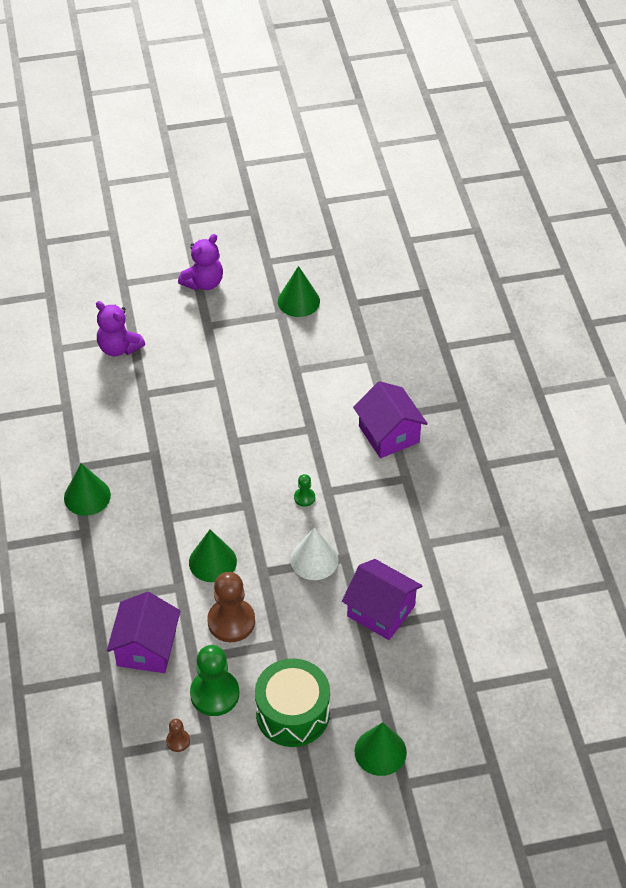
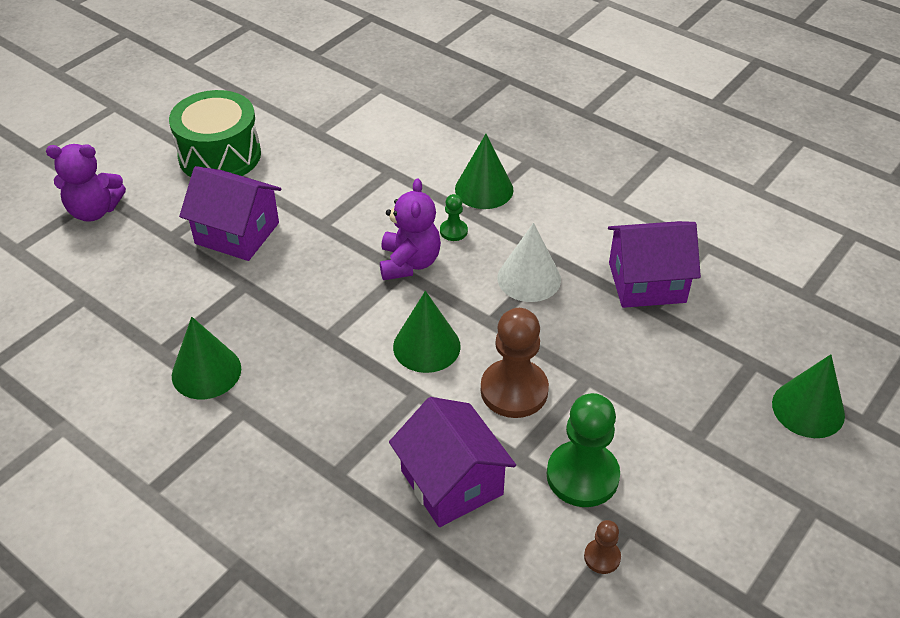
camera: 40 degrees left, 5 degrees down
(203, 283) = (135, 110): purple teddy bear -> purple teddy bear (409, 263)
(292, 713) = (683, 435): green drum -> green drum (220, 155)
(298, 301) = (255, 78): green cone -> green cone (484, 189)
(389, 434) = (471, 135): purple house -> purple house (237, 233)

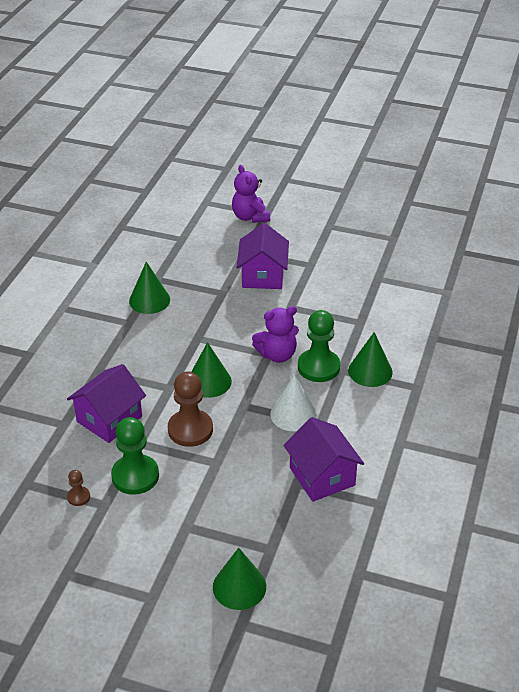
camera: 70 degrees right, 5 degrees down
(220, 155) = (327, 246): green drum -> none
(453, 231) = (318, 367): green pawn -> green pawn, size x2.11

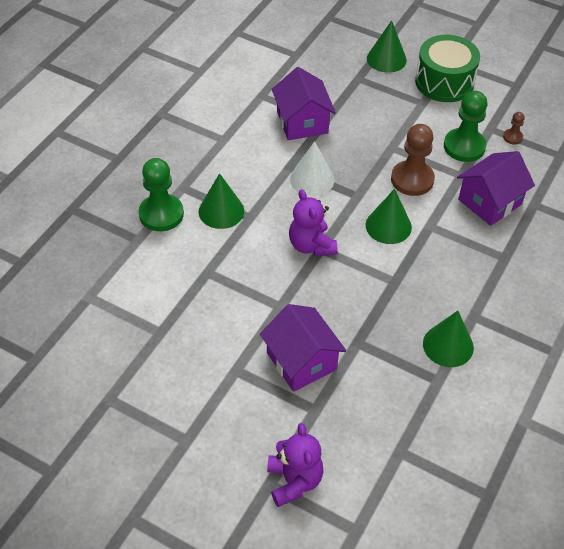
camera: 170 degrees left, 10 degrees up
(160, 562) = (444, 82): none -> green drum
(263, 275) = (301, 361): purple house -> purple house turned 45 degrees counterclockwise
(277, 355) = (311, 245): purple teddy bear -> purple teddy bear turned 105 degrees counterclockwise
(318, 367) = (272, 224): green pawn -> green pawn (161, 214)

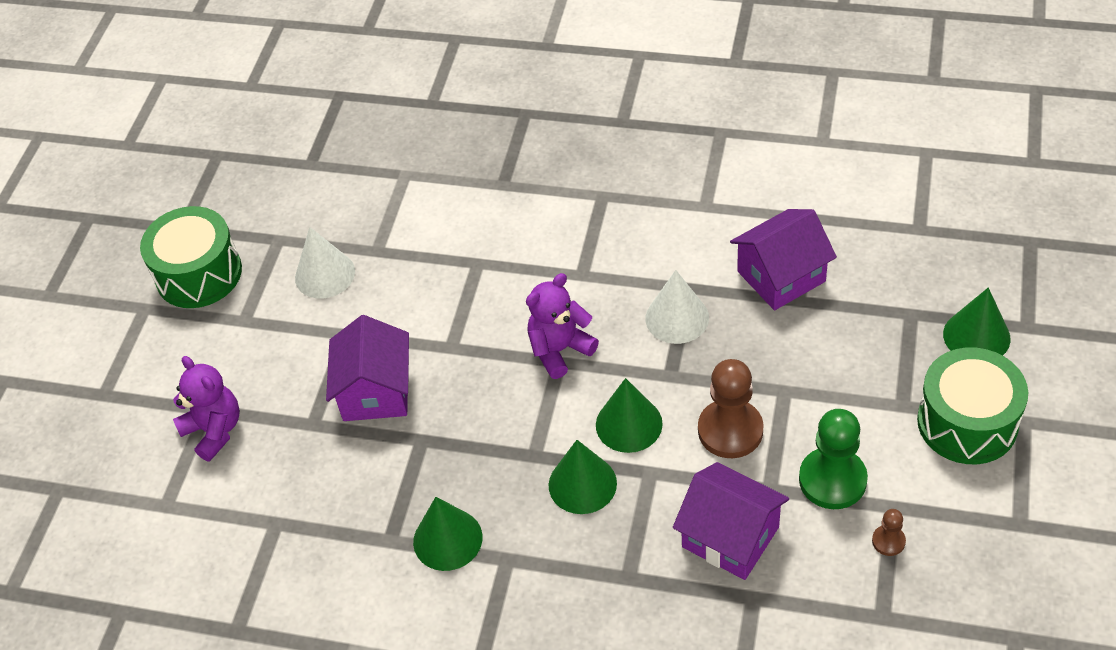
camera: 80 degrees right, 0 degrees up
(115, 467) = (199, 274): none -> green drum
(161, 214) = (550, 191): green pawn -> none
(166, 372) = (325, 274): none -> white cone
(221, 211) = (579, 244): green cone -> green cone (582, 484)
(294, 481) = (214, 430): purple teddy bear -> purple teddy bear turned 105 degrees counterclockwise
(301, 361) = (376, 391): purple house -> purple house turned 45 degrees counterclockwise

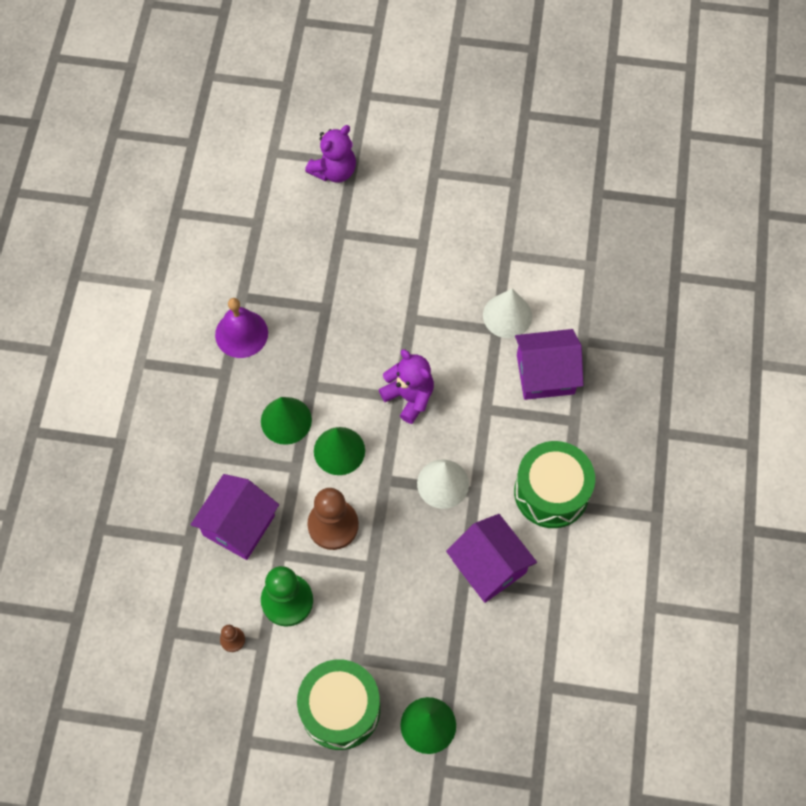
camera: 80 degrees right, 15 degrees up
(199, 274) = (478, 134): green drum -> green drum (551, 492)
(325, 274) = (480, 221): white cone -> white cone (507, 315)
(376, 391) = (369, 271): purple house -> purple house (545, 374)
(447, 539) = (241, 333): green cone -> purple bell

